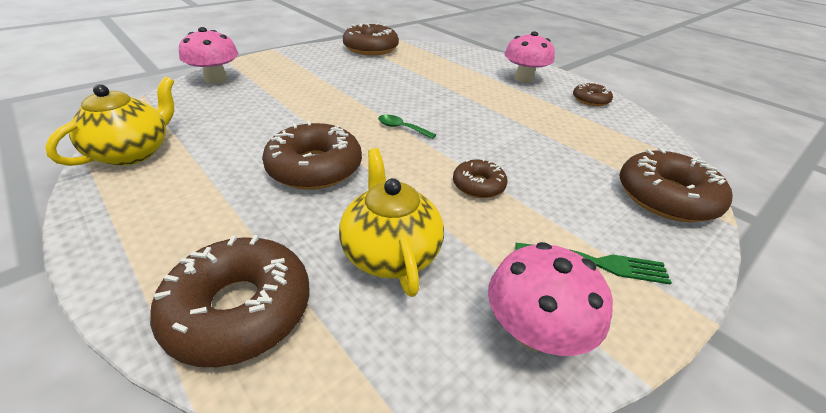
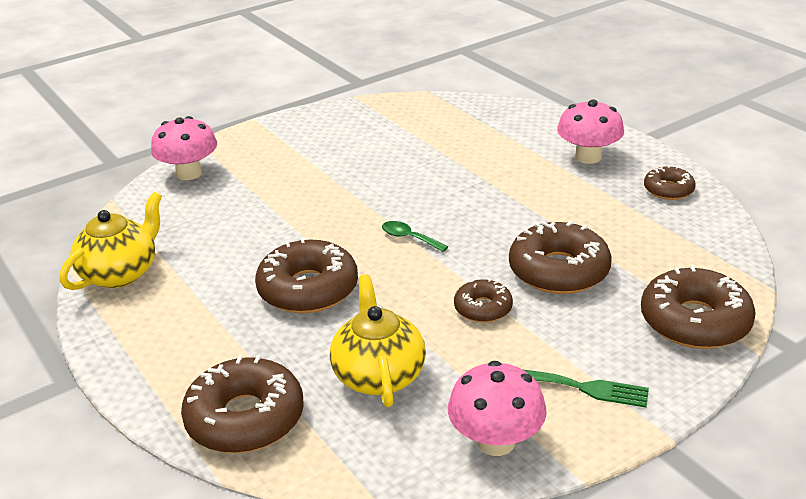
camera: 10 degrees right, 5 degrees down
(371, 48) = (385, 112): brown donut -> brown donut (558, 270)

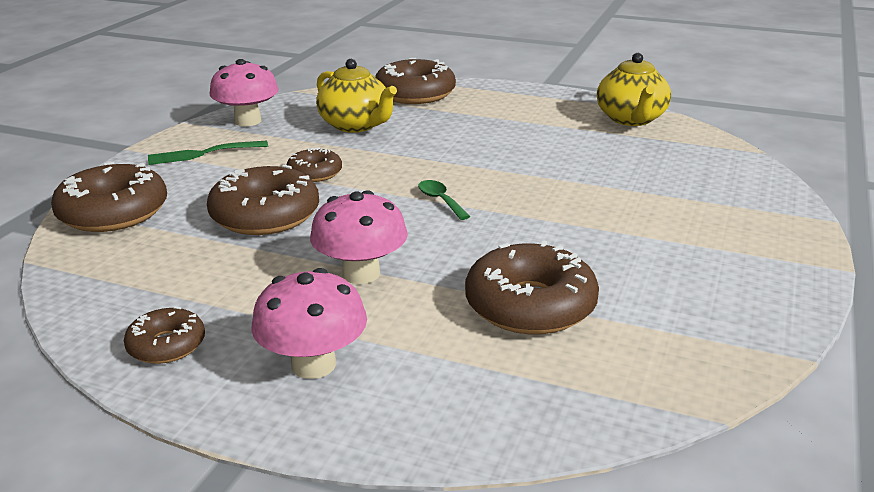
camera: 145 degrees right, 5 degrees down
(189, 173) = (755, 189): pink mushroom -> pink mushroom (361, 274)
(308, 289) = (474, 147): brown donut -> brown donut (530, 305)
(409, 238) = (440, 200): green spoon -> green spoon turned 120 degrees counterclockwise

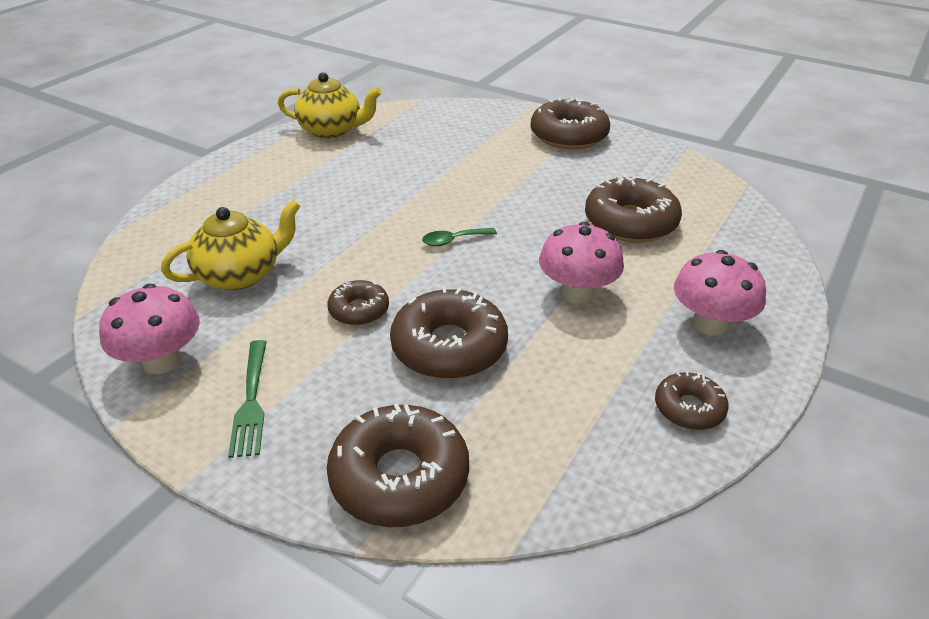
camera: 80 degrees left, 10 degrees up
(415, 94) = (174, 228): brown donut -> brown donut (568, 135)

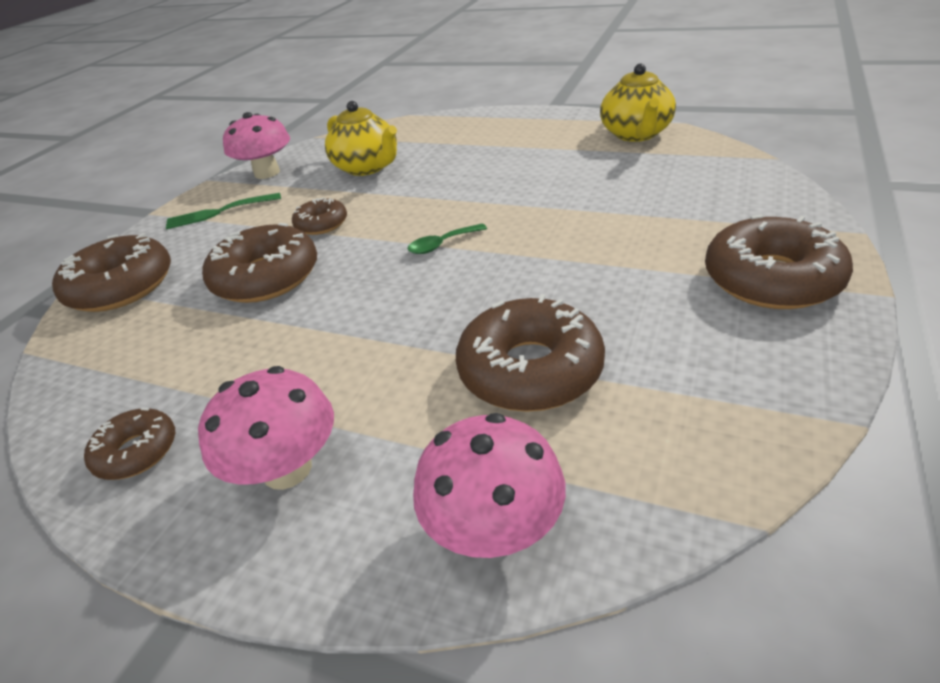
camera: 85 degrees right, 0 degrees up
(453, 240) = (442, 244): green spoon -> green spoon turned 90 degrees counterclockwise
(577, 293) = (353, 341): pink mushroom -> pink mushroom (494, 528)

